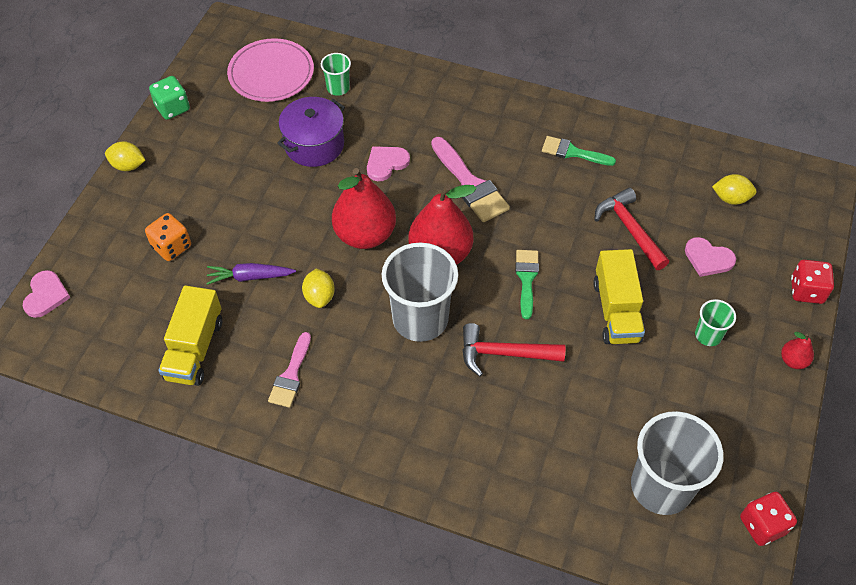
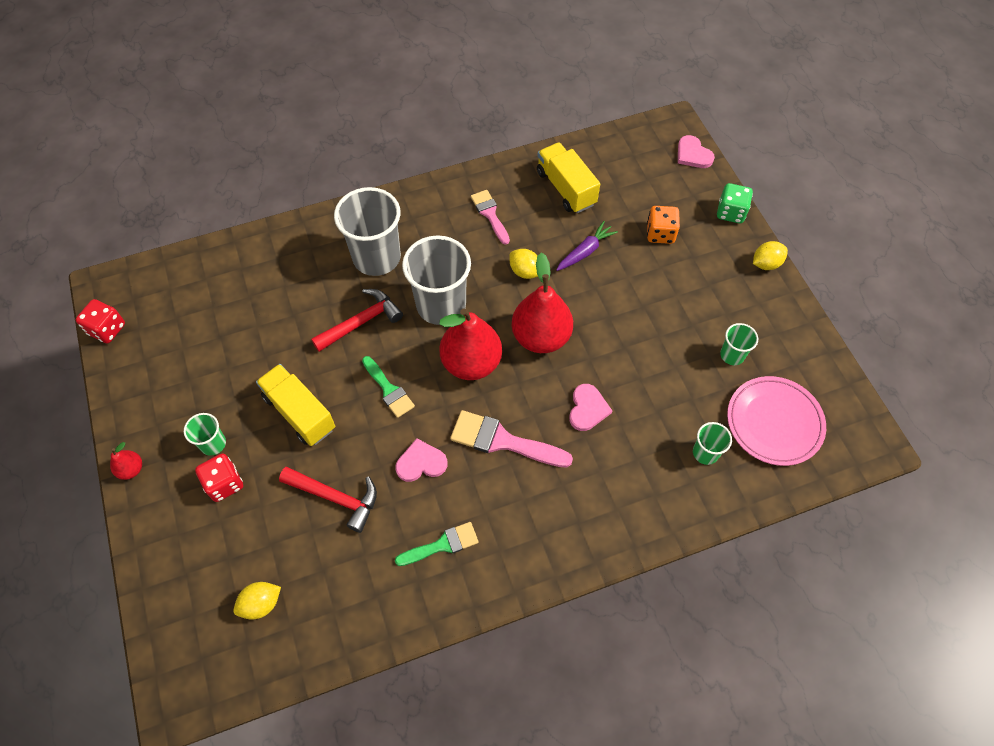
camera: 140 degrees right, 5 degrees up
(172, 108) = (802, 330): green dice -> green dice (730, 212)
(242, 127) = (732, 355): none -> green cup
(314, 145) = (660, 382): purple pot -> none
(661, 486) = (191, 309): grey cup -> grey cup (376, 257)
(708, 258) = (249, 518): pink heart -> pink heart (421, 463)
(806, 291) = (144, 548): red dice -> red dice (224, 483)

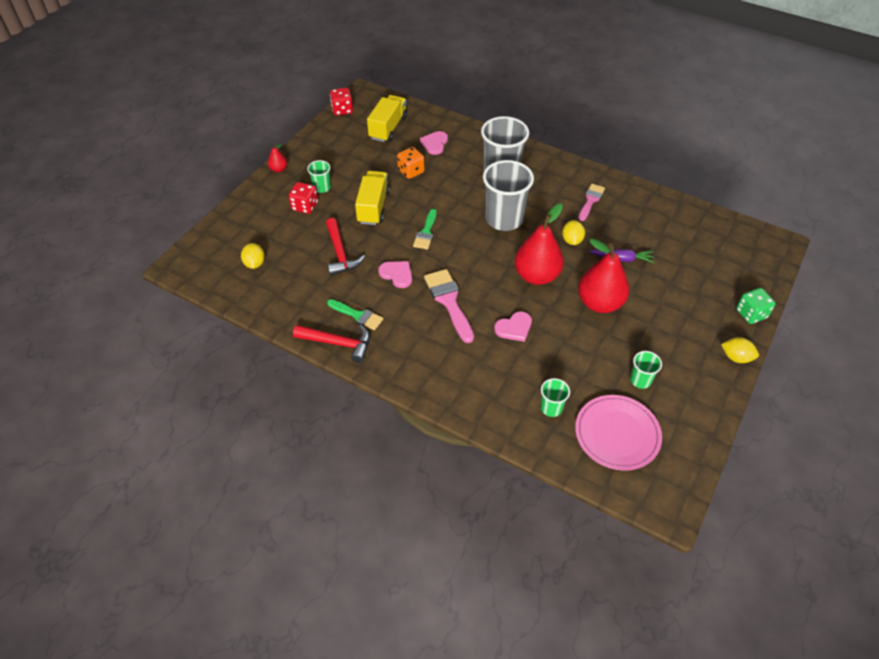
camera: 50 degrees right, 10 degrees down
(261, 604) = (254, 263): yellow lemon -> yellow lemon turned 60 degrees clockwise
(361, 322) = (454, 194): red hammer -> red hammer (338, 343)
(471, 363) = (482, 255): red pear -> red pear (599, 303)
(565, 188) = (655, 222): yellow truck -> yellow truck (388, 128)
(660, 233) = (684, 287): orange dice -> orange dice (411, 171)
(693, 154) = (769, 266): pink heart -> pink heart (434, 144)

